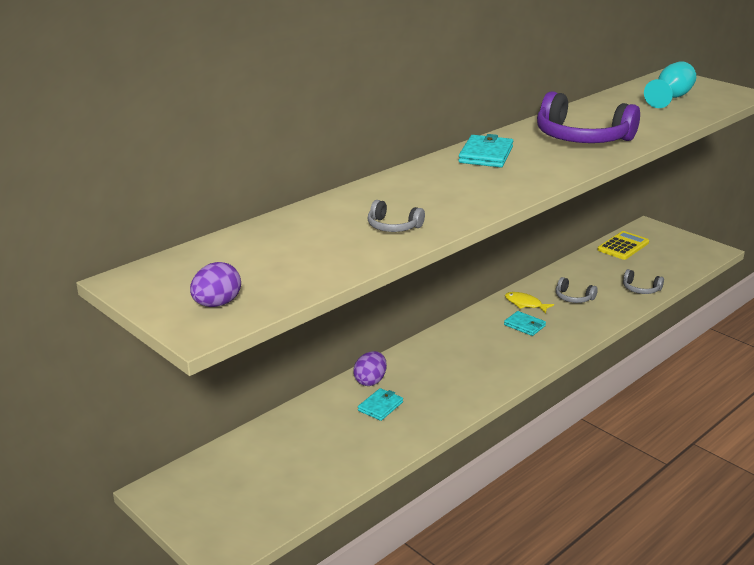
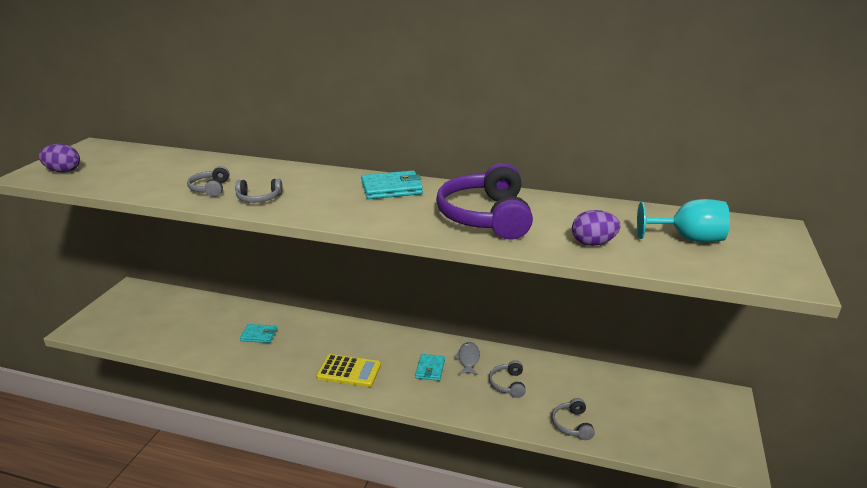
camera: 60 degrees right, 0 degrees up
(370, 381) = (290, 321): purple egg -> purple egg (593, 243)
(448, 208) = (259, 198): none -> grey headphones
(525, 304) = (468, 359): yellow fish -> grey fish
(623, 246) = (654, 390): yellow calculator -> yellow calculator (349, 371)

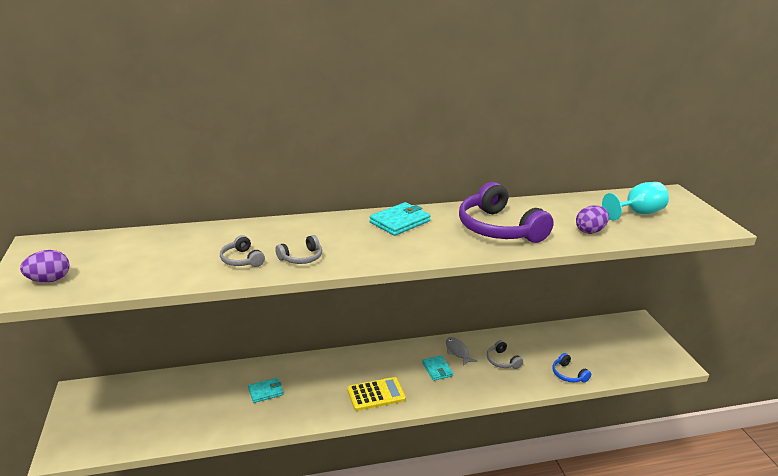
camera: 30 degrees left, 0 degrees up
(572, 425) = (568, 374): grey headphones -> blue headphones

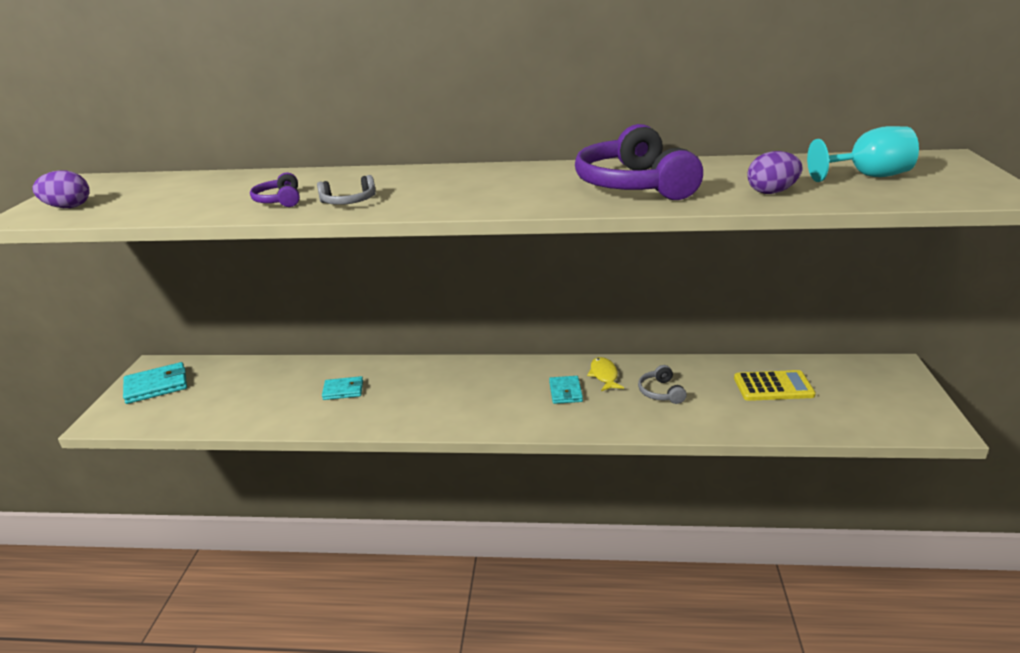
camera: 20 degrees right, 0 degrees up
(242, 260) = (279, 200): grey headphones -> purple headphones
(376, 394) = (471, 409): yellow calculator -> yellow calculator (773, 387)
(400, 222) = (504, 175): turquoise wallet -> turquoise wallet (156, 386)
(457, 352) = (604, 375): grey fish -> yellow fish
(568, 374) = (750, 419): blue headphones -> none

